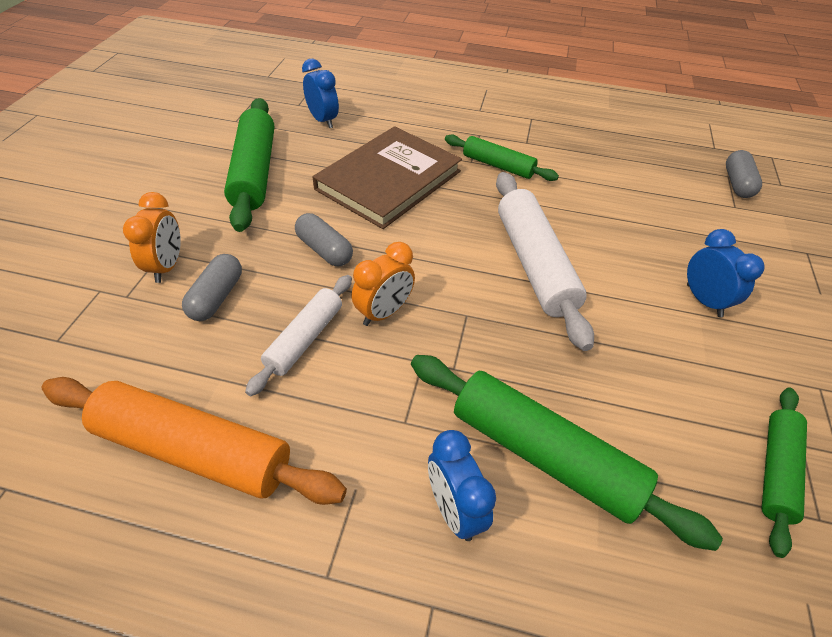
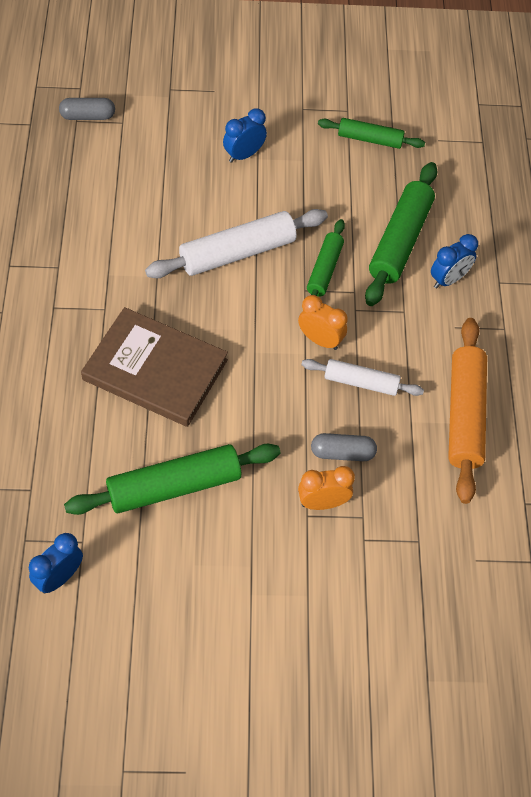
camera: 105 degrees left, 10 degrees up
(323, 120) = (61, 454): blue clock -> blue clock (59, 577)
(324, 250) = (266, 395): grey capsule -> none
(498, 166) = (107, 287): green rolling pin -> green rolling pin (324, 270)

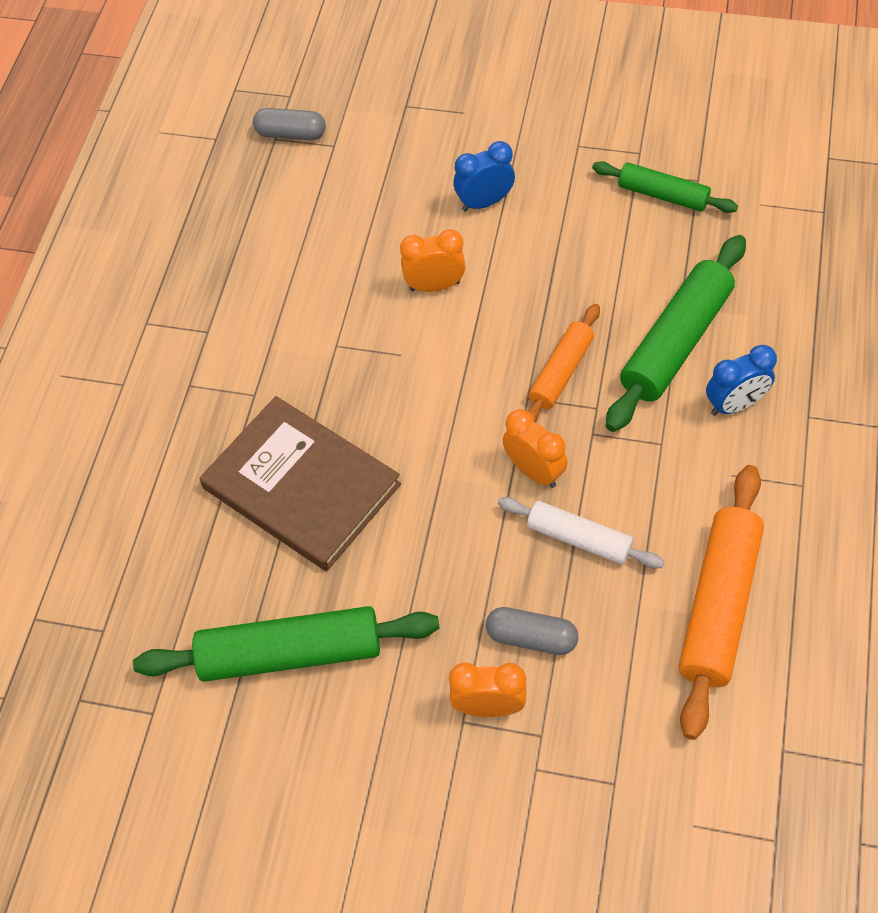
camera: 20 degrees right, 0 degrees up
(59, 577) = (111, 759): blue clock -> none
(221, 218) = (435, 286): none -> orange clock
(237, 253) = (447, 336): white rolling pin -> none
(324, 270) = (561, 372): green rolling pin -> orange rolling pin

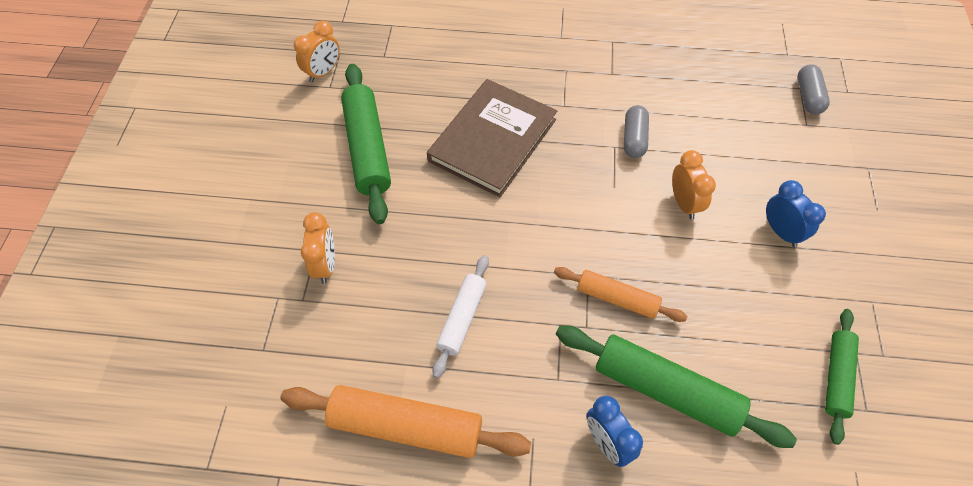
camera: 80 degrees right, 0 degrees up
(531, 638) = (378, 289): grey capsule -> grey capsule (634, 139)
(534, 471) = (520, 284): orange clock -> orange clock (323, 72)

